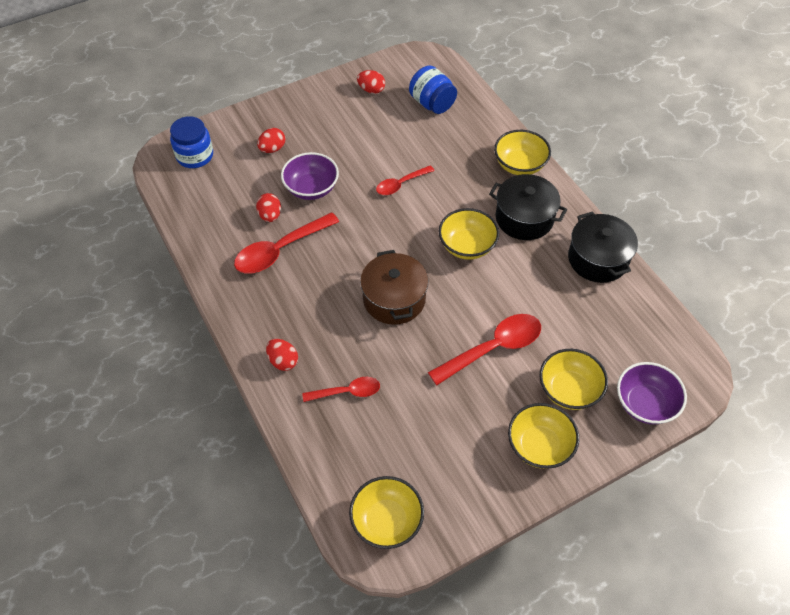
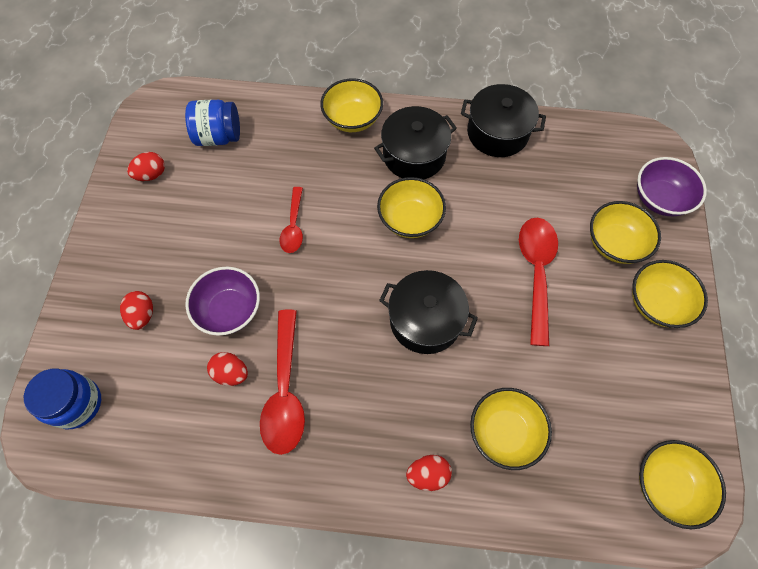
camera: 55 degrees left, 10 degrees up
(347, 392) = (504, 432): red spoon -> yellow bowl
(394, 299) = (425, 320): brown pot -> black pot

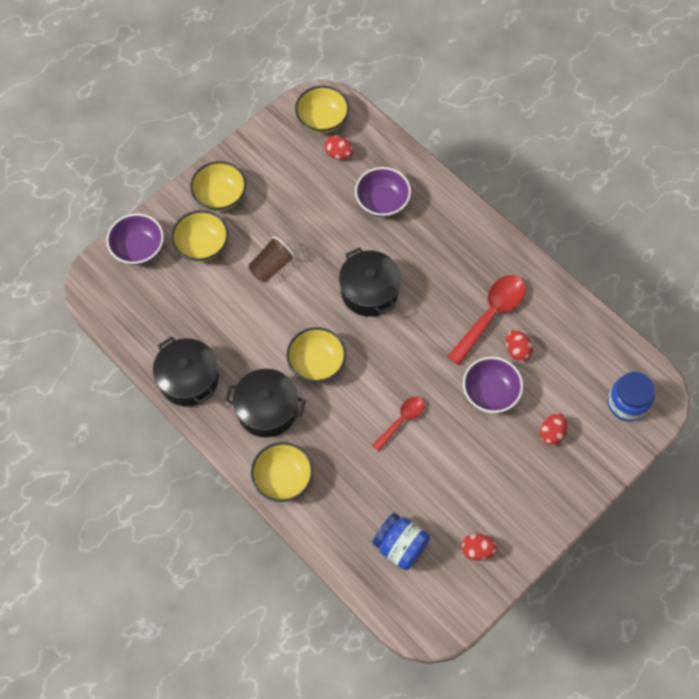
camera: 140 degrees left, 0 degrees up
(428, 474) = (443, 214): red egg -> red egg (338, 154)
(504, 432) = (382, 202): yellow bowl -> purple bowl
(536, 272) = (271, 266): red spoon -> brown cup

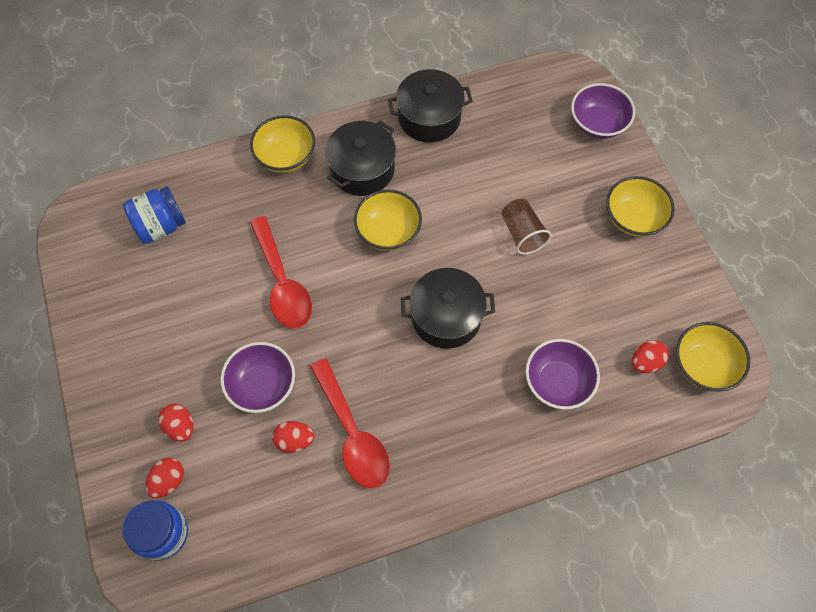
camera: 115 degrees right, 0 degrees up
(202, 245) = (577, 180): yellow bowl -> none
(401, 420) = (282, 283): red spoon -> red spoon, size x1.68
(477, 550) = (112, 291): red egg -> red egg (169, 481)

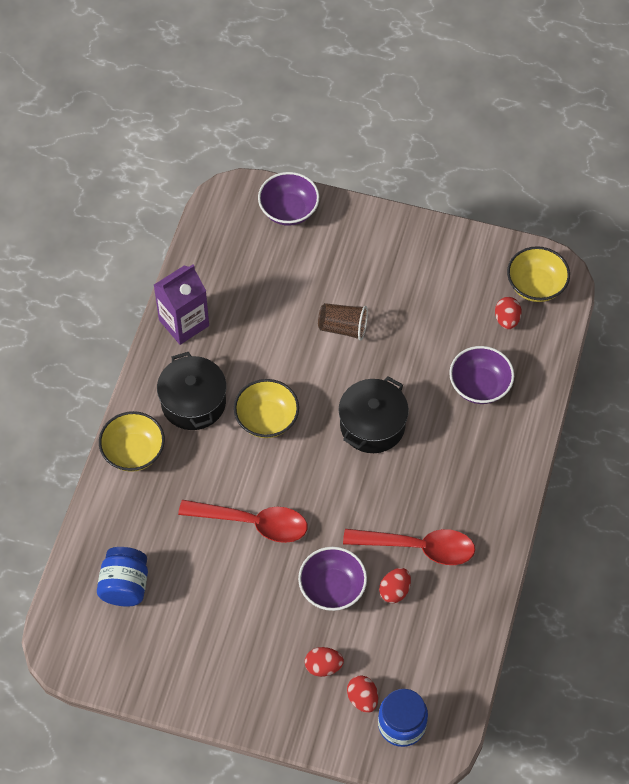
camera: 55 degrees left, 5 degrees down
(429, 117) = (184, 323): black pot -> purple carton
(633, 218) = (389, 245): yellow bowl -> none

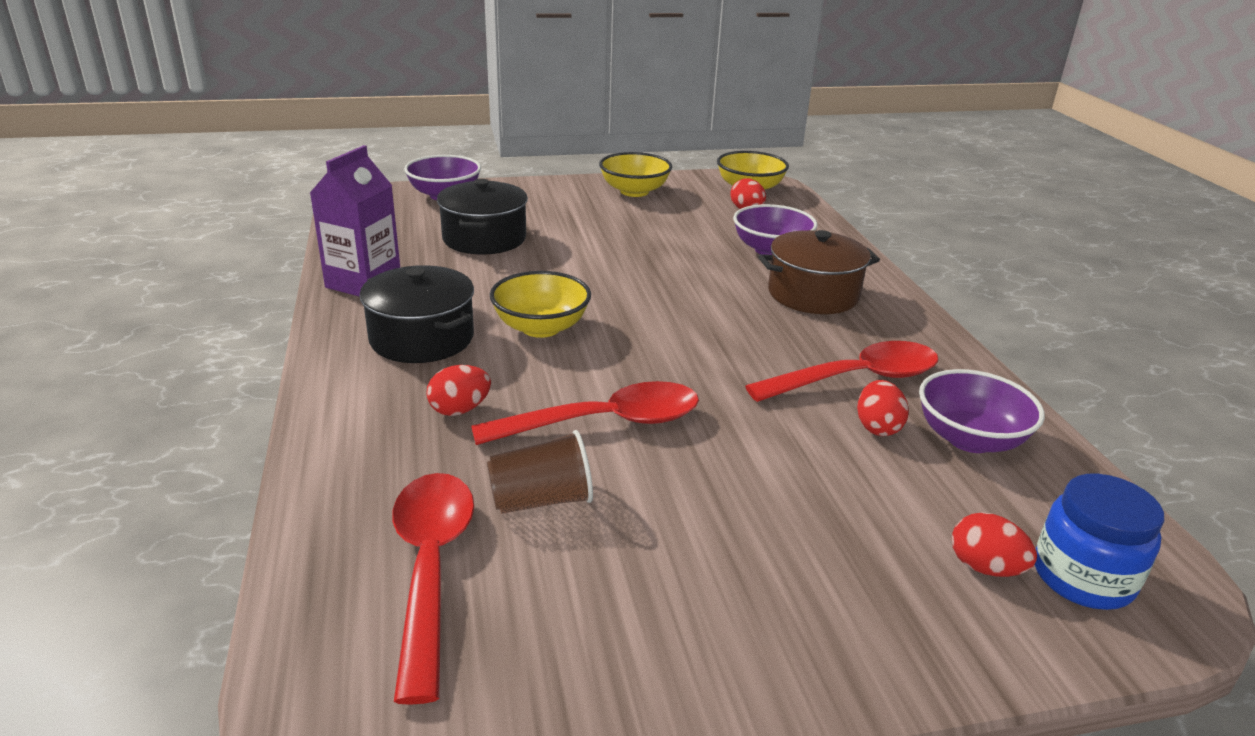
camera: 30 degrees left, 30 degrees down
(125, 586) = (431, 568): blue jar -> red spoon
(133, 452) = (353, 404): yellow bowl -> yellow bowl (634, 191)
(323, 666) = (878, 550): red egg -> red egg (460, 410)
(332, 588) = (790, 453): purple bowl -> purple bowl (969, 439)
(343, 328) = (576, 247): brown cup -> brown cup (541, 500)
(372, 425) = (683, 301): black pot -> black pot (484, 238)
(464, 452) = (813, 294): none -> brown pot

